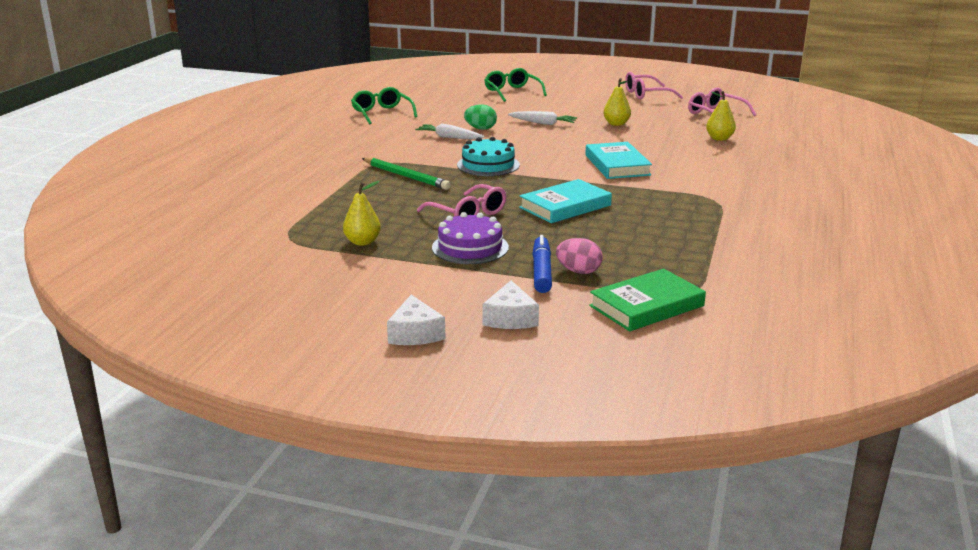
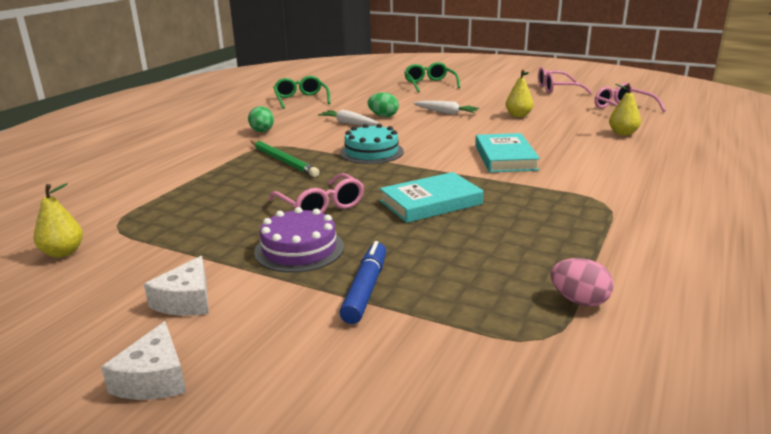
camera: 10 degrees right, 0 degrees up
(362, 242) = (187, 235): yellow pear -> yellow pear (63, 253)
(364, 149) = (262, 131): none -> green egg
(510, 318) = (290, 363): white cheese -> white cheese (186, 300)
(578, 271) = (411, 293): pink egg -> pink egg (579, 301)
(646, 306) = (480, 357): green book -> none

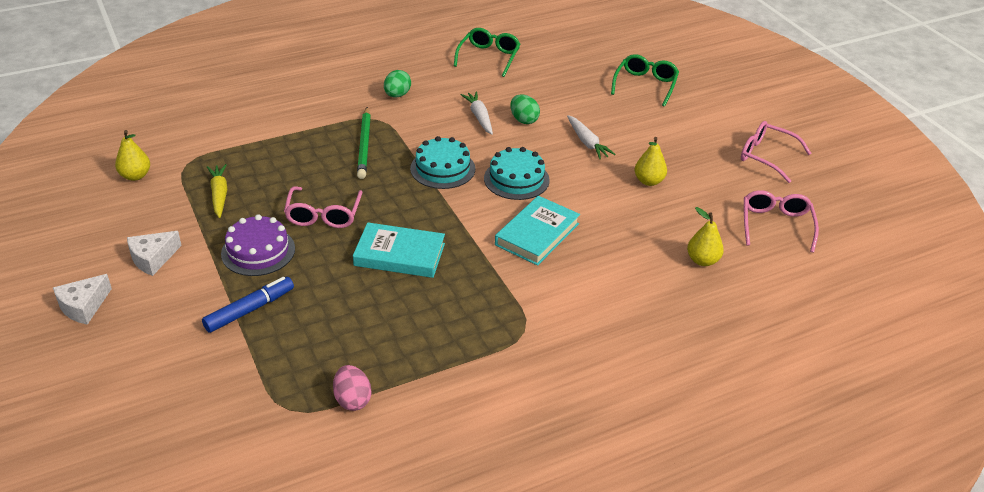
camera: 35 degrees right, 15 degrees up
(190, 231) = (219, 195): none -> yellow carrot
(435, 140) = (516, 179): none -> turquoise cake

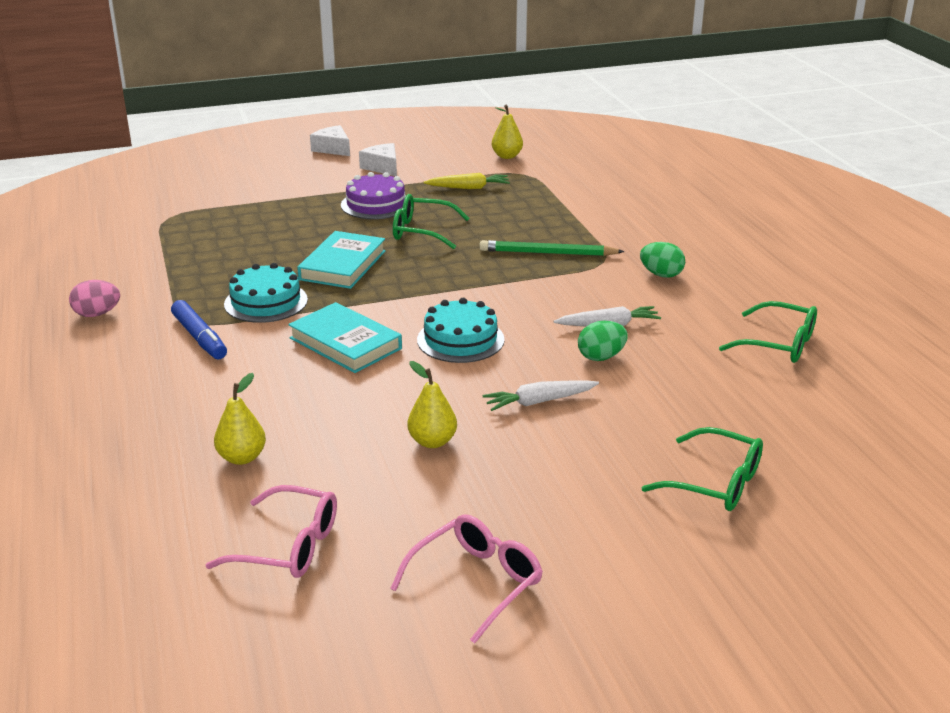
camera: 100 degrees right, 10 degrees down
(250, 310) = (296, 202): blue marker -> blue marker (199, 338)
(324, 214) = (423, 231): pink glasses -> green glasses
(352, 399) = (160, 240): pink egg -> pink egg (97, 314)
(442, 168) = (492, 295): turquoise cake -> turquoise cake (266, 302)

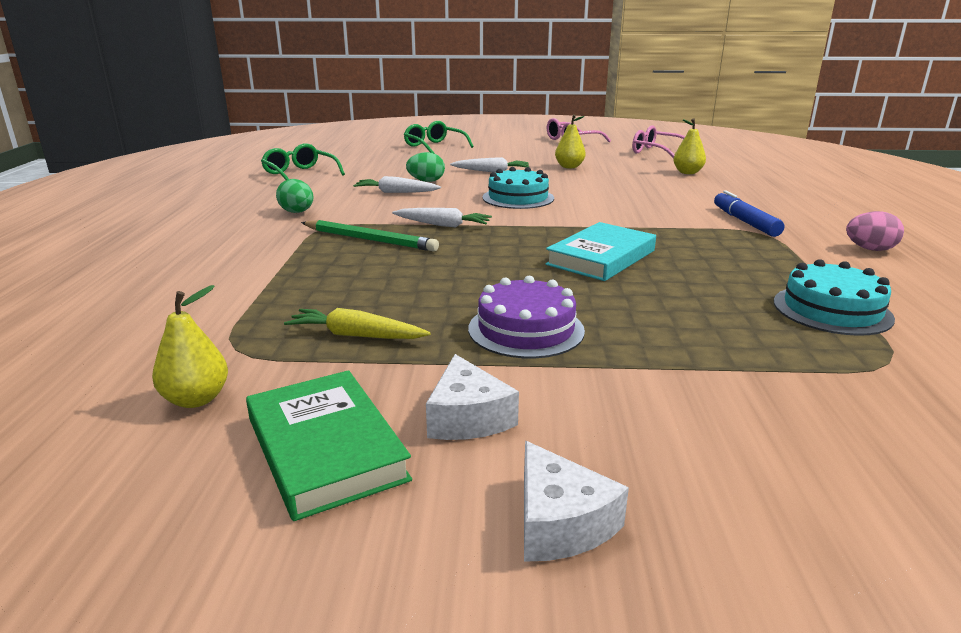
camera: 160 degrees left, 5 degrees down
(266, 302) = (687, 238): turquoise cake -> turquoise cake (832, 310)
(345, 343) = (613, 206): turquoise book -> none
(423, 231) = (484, 280): green glasses -> none
(431, 152) = (326, 448): none -> green book
(503, 281) = (443, 225): none -> white carrot

